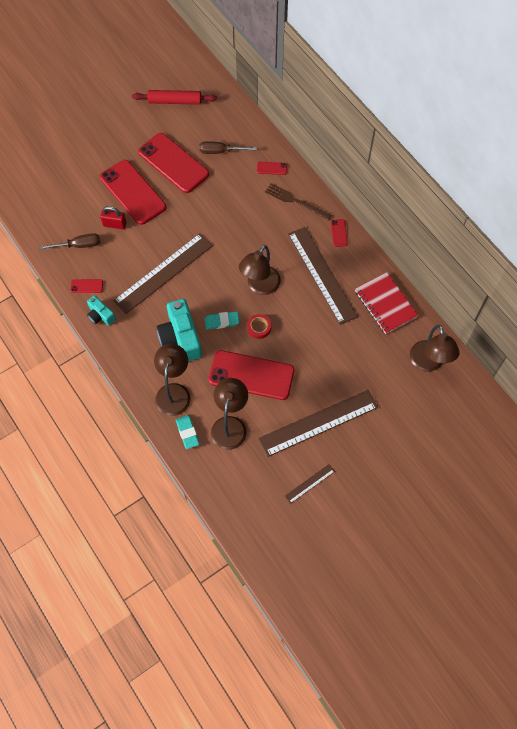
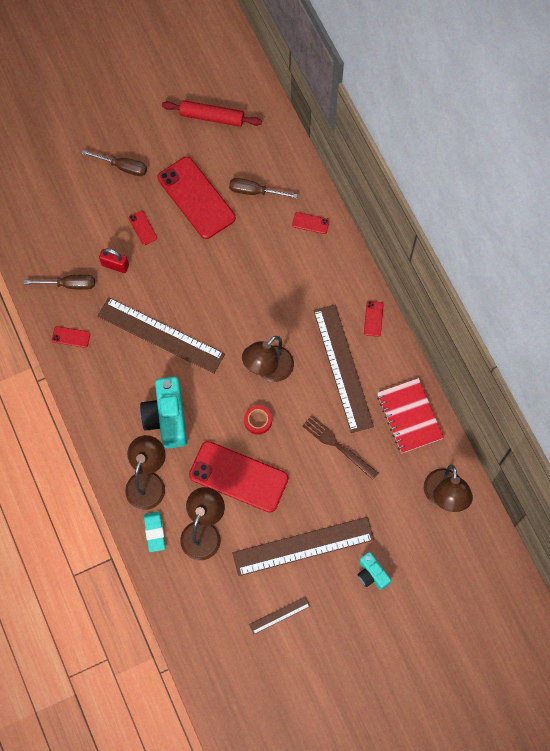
camera: 10 degrees right, 5 degrees up
(100, 315) = (81, 375): turquoise camera -> turquoise camera (371, 574)
(108, 149) = (123, 167): none -> brown screwdriver
(133, 192) = (142, 228): red phone -> red phone, size x0.41
(163, 273) = (161, 335): brown ruler -> brown ruler turned 60 degrees clockwise
(222, 321) = (217, 406): turquoise eraser -> none
(296, 201) = (331, 270): brown fork -> brown fork (338, 446)

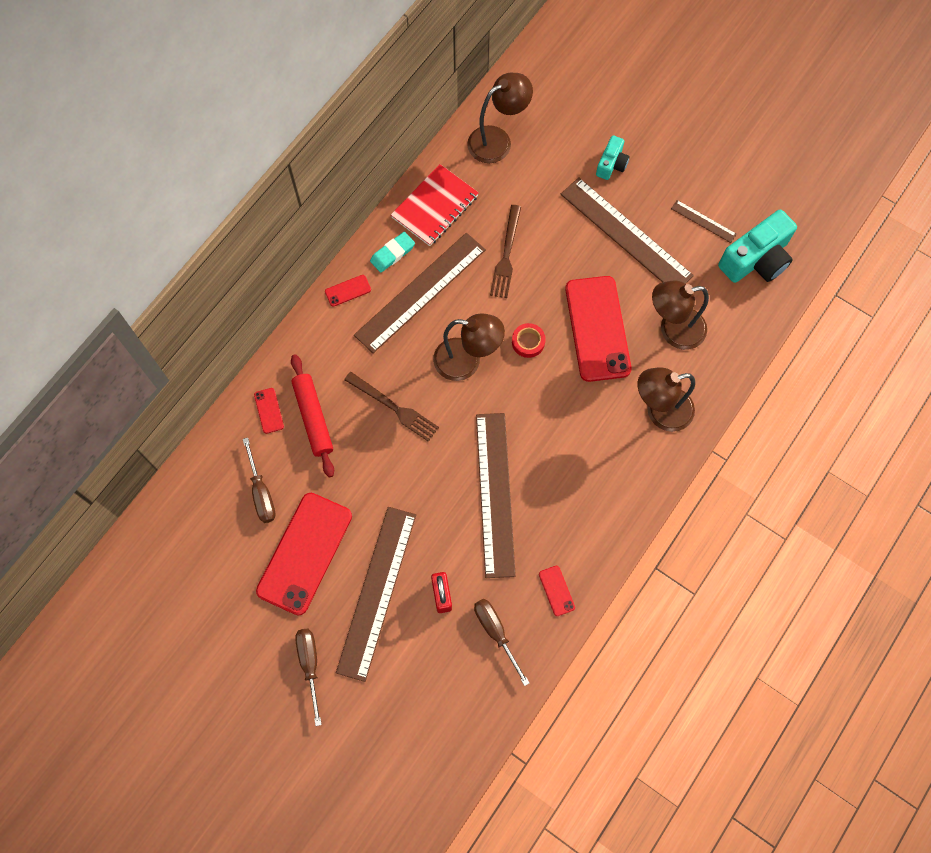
camera: 120 degrees left, 0 degrees up
(142, 228) = (377, 592): red phone -> brown ruler
(154, 532) = (705, 375): turquoise eraser -> turquoise eraser (392, 254)
(167, 418) = (582, 432): turquoise camera -> turquoise camera (756, 259)
(212, 117) = (186, 598): red rolling pin -> red rolling pin (313, 418)
(263, 303) = (394, 408): none -> brown fork

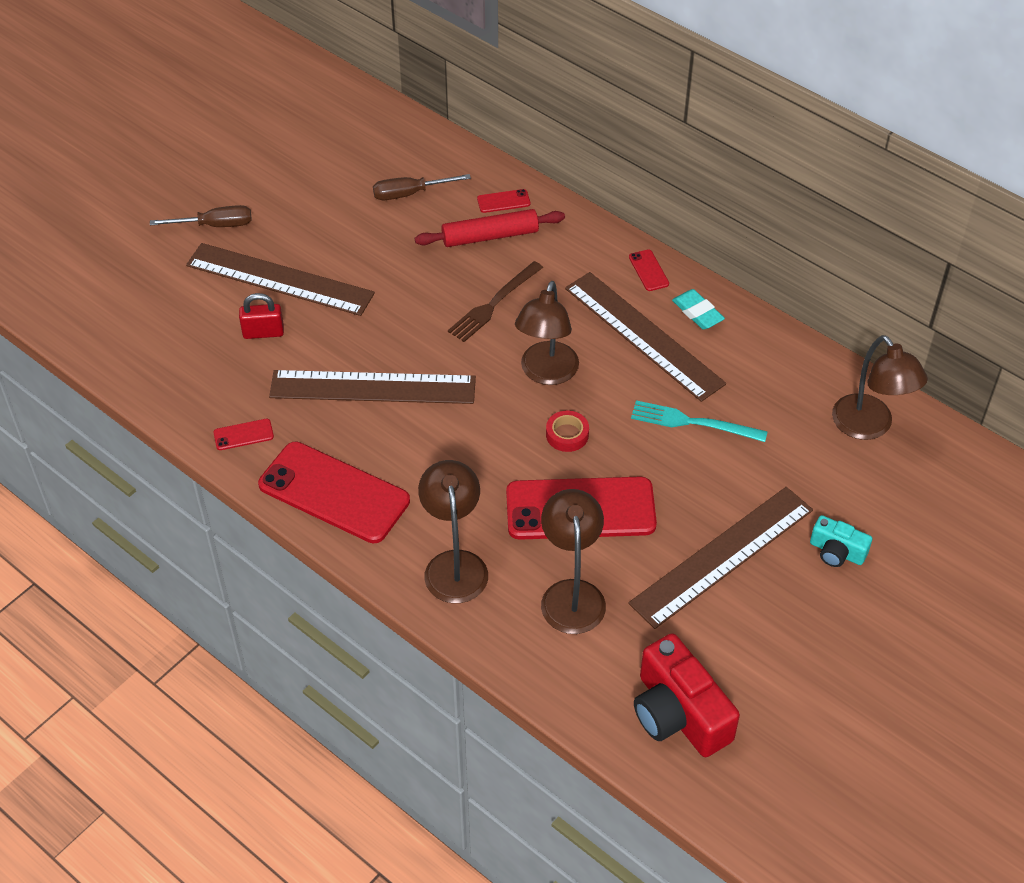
camera: 95 degrees right, 20 degrees down
(305, 553) = (335, 225): red phone -> red phone (334, 493)
(435, 207) = (764, 356): red notebook -> none
(496, 633) = (209, 376): brown screwdriver -> none
(506, 255) = (693, 422): brown fork -> turquoise fork
(703, 221) = (743, 654): brown ruler -> none
(756, 259) = (678, 713): turquoise camera -> red camera

